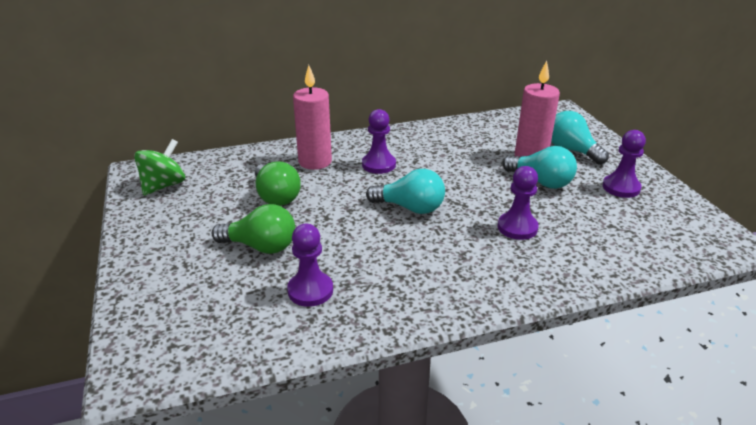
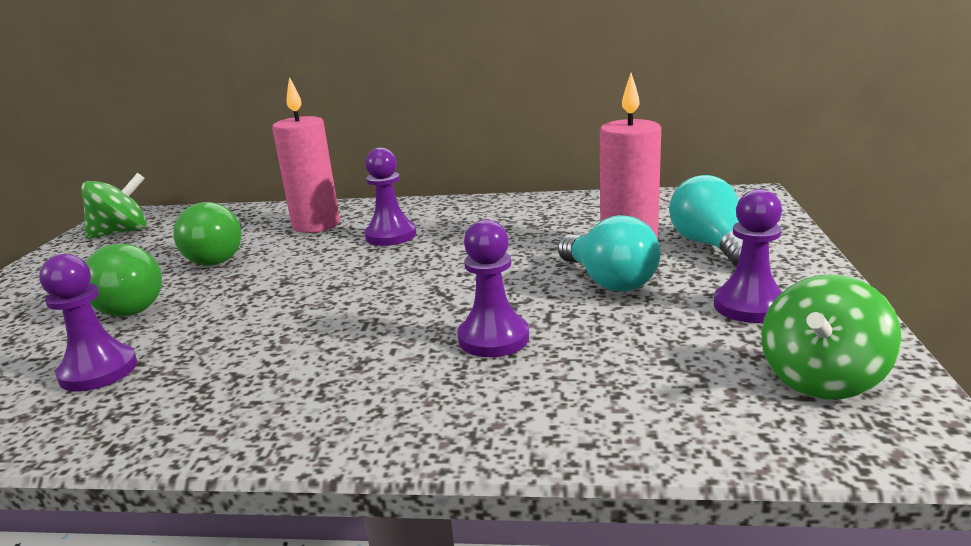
camera: 25 degrees right, 10 degrees down
(410, 208) = (365, 290): turquoise light bulb -> none
(680, 223) = (822, 379): none -> green spinning top

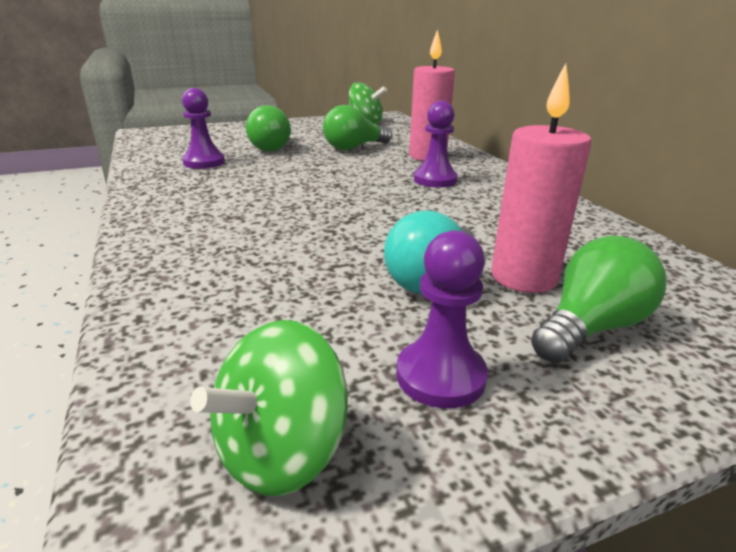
camera: 60 degrees right, 5 degrees up
(493, 338) = (288, 250): purple pawn -> none
(710, 245) = (590, 327): turquoise light bulb -> green light bulb
(822, 379) = (281, 451): green spinning top -> green spinning top turned 60 degrees counterclockwise

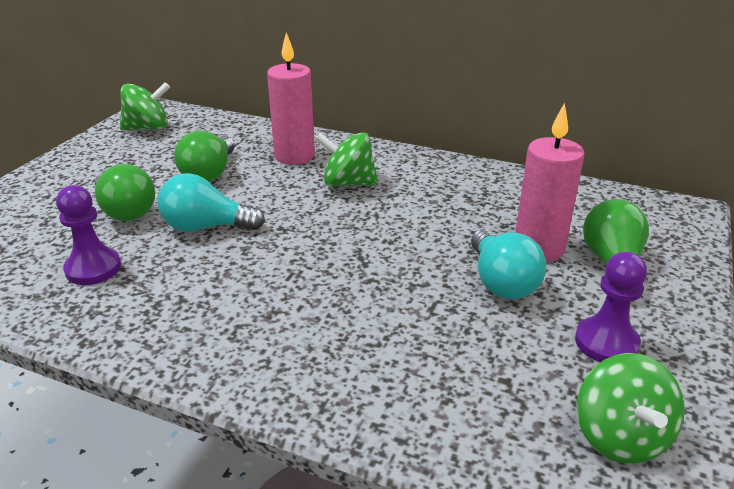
camera: 45 degrees left, 5 degrees up
(295, 167) = (206, 227): none -> turquoise light bulb
(435, 180) = (348, 183): purple pawn -> green spinning top

